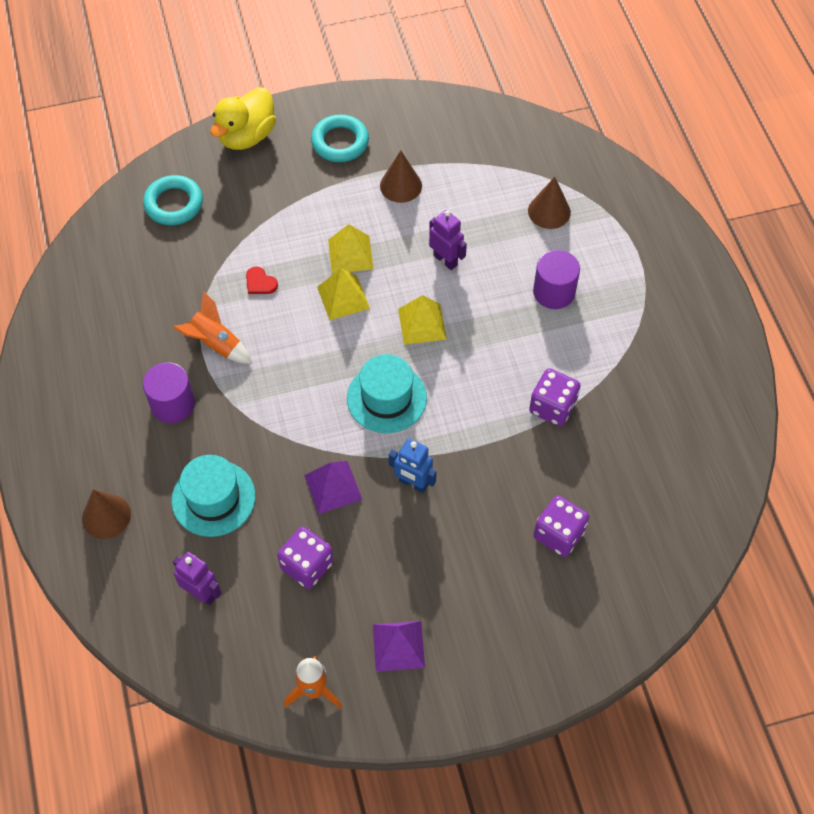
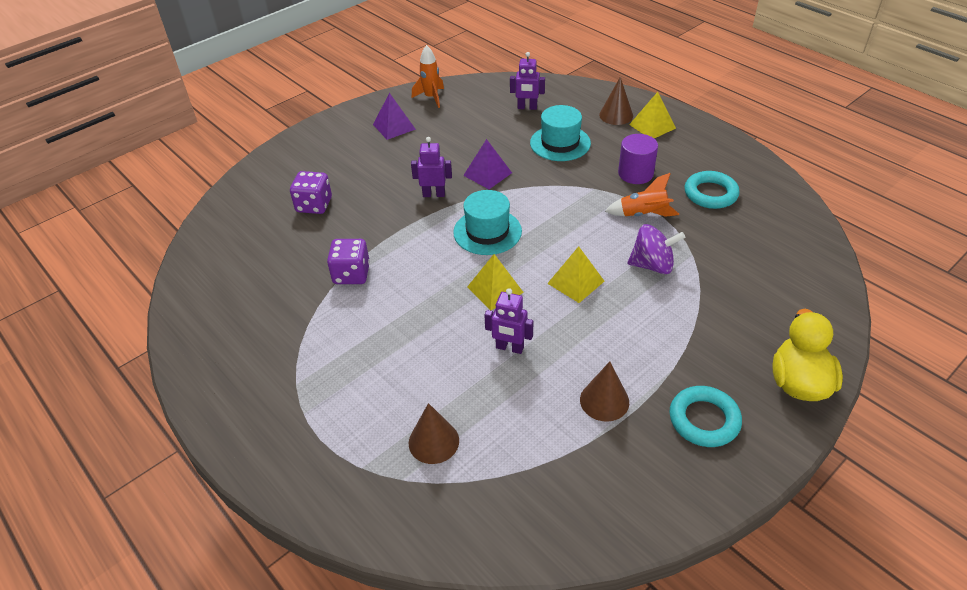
camera: 155 degrees right, 15 degrees down
(174, 204) = (788, 293): turquoise ring -> turquoise ring (710, 194)
(260, 283) = (652, 265): red heart -> purple spinning top
(307, 565) = (474, 137): purple dice -> none
(350, 254) = (598, 317): yellow pyramid -> yellow pyramid (652, 126)
(413, 483) = (434, 194): blue robot -> purple robot
(554, 292) = (391, 362): purple cylinder -> none

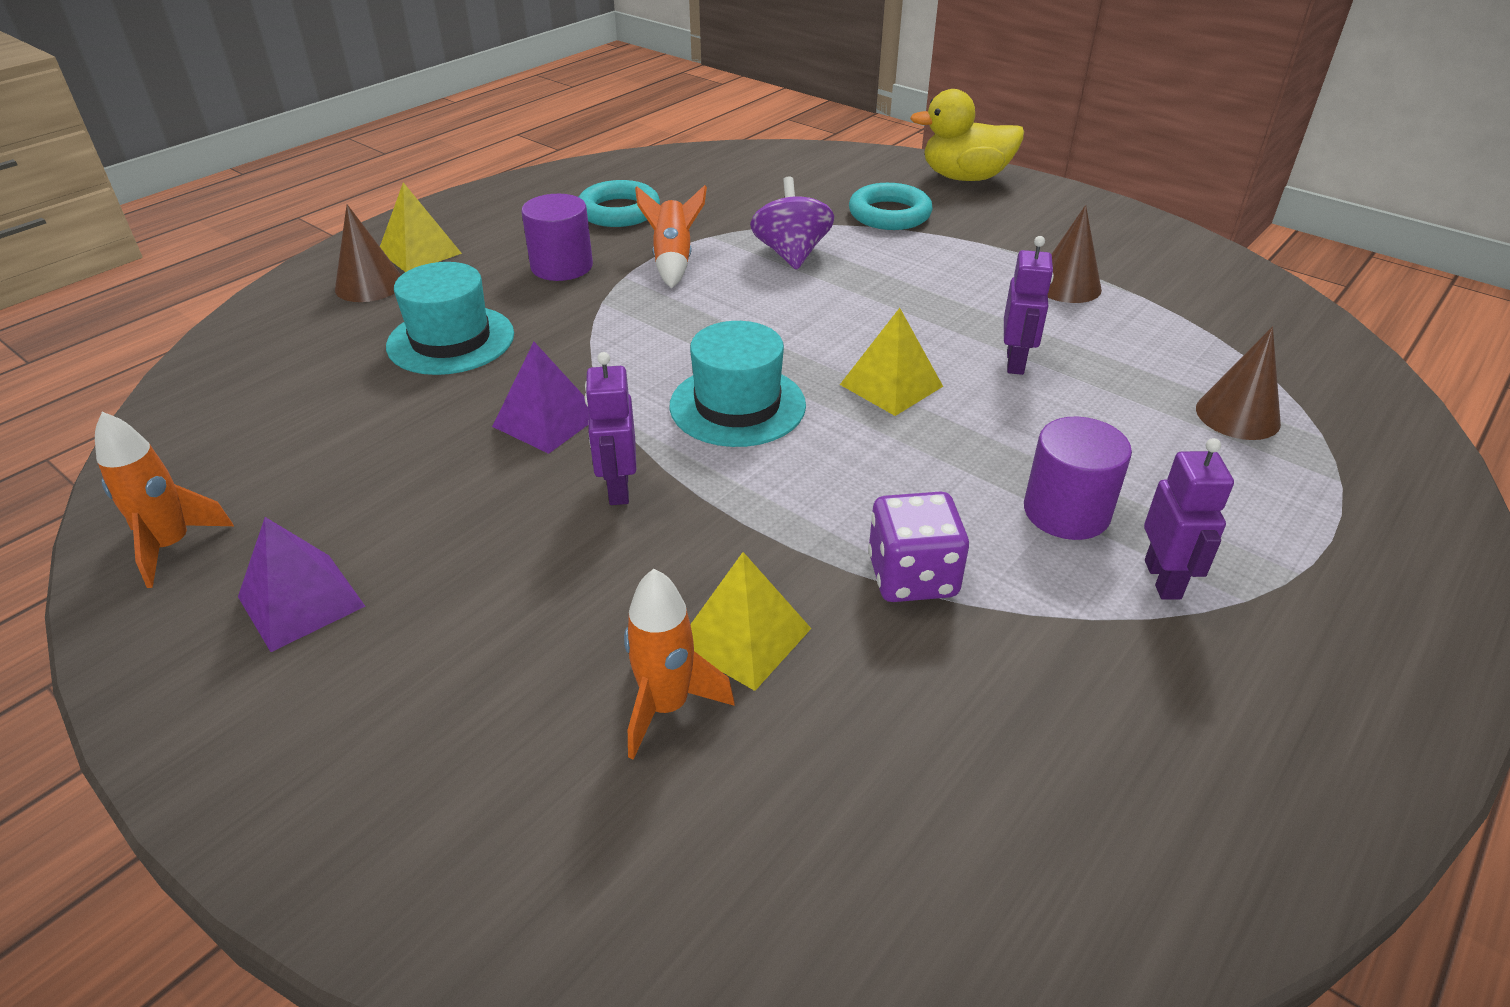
camera: 100 degrees left, 5 degrees down
(314, 205) = (666, 706): purple dice -> orange rocket
(374, 335) = (1066, 512): none -> purple cylinder
(527, 107) = (296, 386): purple robot -> purple robot (1163, 579)
(576, 282) = (847, 312): yellow pyramid -> yellow pyramid (743, 636)
(704, 420) = (1053, 227): turquoise ring -> turquoise ring (889, 214)

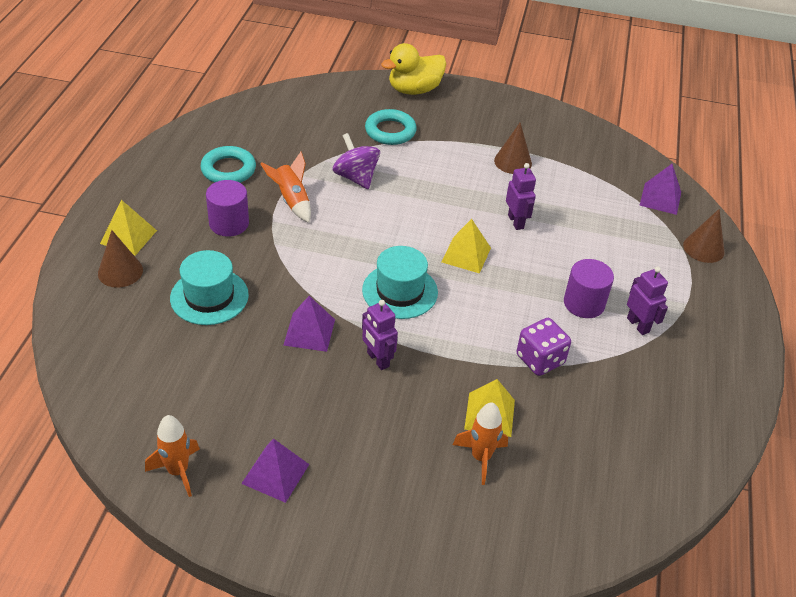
camera: 30 degrees left, 5 degrees up
(1237, 415) = (628, 225): brown cone -> brown cone (703, 248)
(1331, 392) = (660, 198): none -> purple pyramid

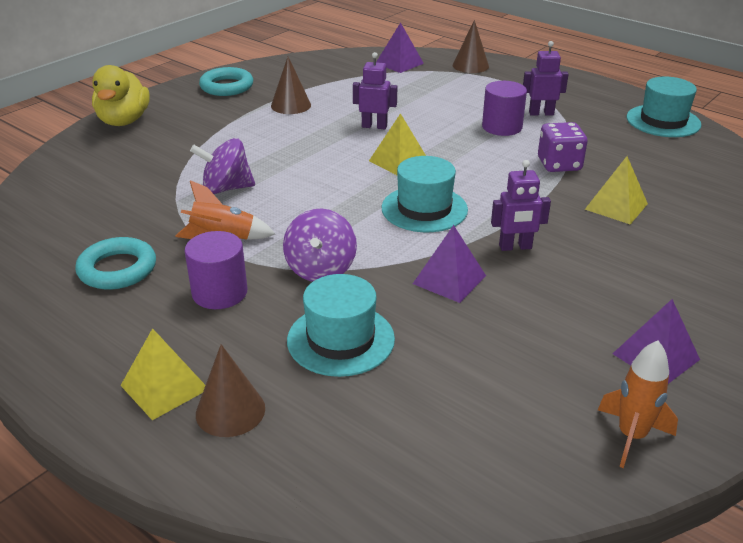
camera: 60 degrees left, 10 degrees down
(282, 261) = (320, 269): none -> purple spinning top
(390, 131) = (174, 150): turquoise ring -> turquoise ring (227, 86)
(481, 457) = (668, 225): orange rocket -> none
(705, 426) = (663, 121): none -> turquoise hat

